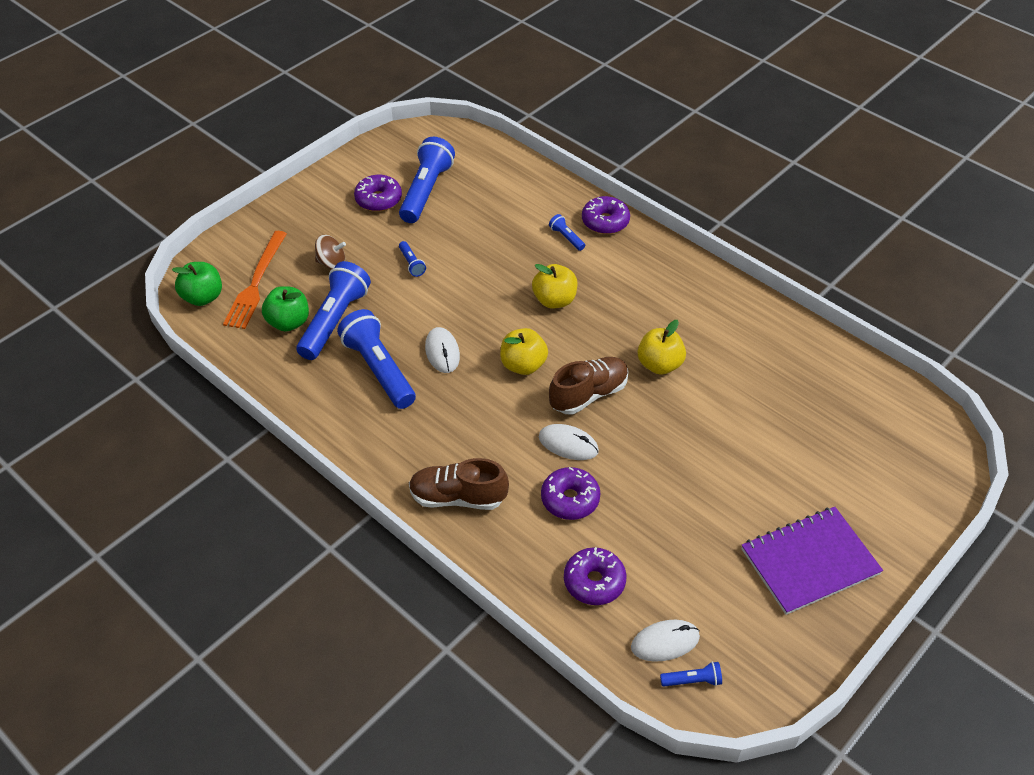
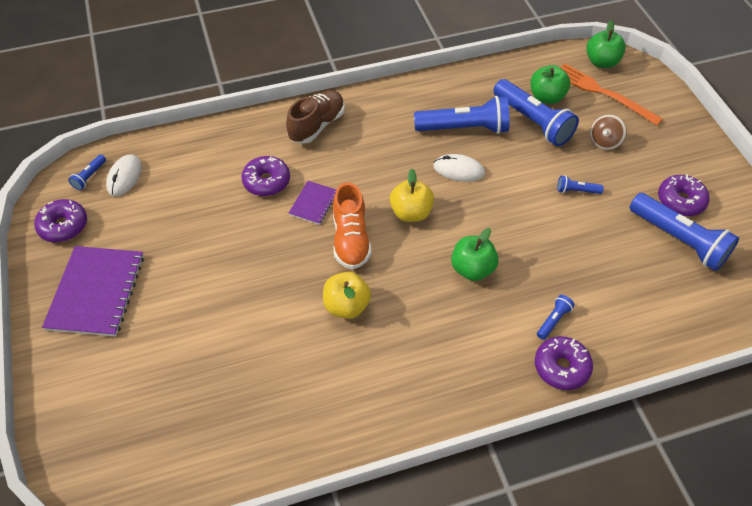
camera: 120 degrees right, 5 degrees up
(554, 300) = (472, 269): yellow apple -> green apple
(566, 238) = (553, 320): blue flashlight -> blue flashlight turned 45 degrees counterclockwise
(568, 444) = (313, 203): white mouse -> purple notebook
(588, 394) = (351, 239): brown shoe -> orange shoe
(594, 582) = (196, 163): purple donut -> purple donut (63, 226)

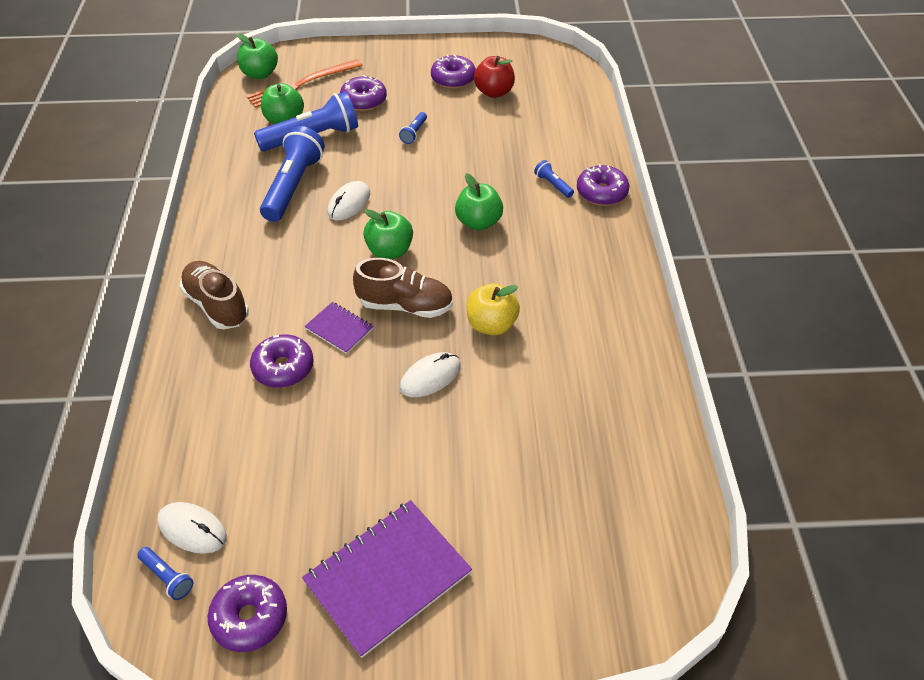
camera: 75 degrees left, 5 degrees down
(96, 292) = (387, 577): purple notebook -> purple notebook turned 60 degrees counterclockwise
(278, 275) = (430, 377): none -> white mouse
(351, 239) = (405, 305): orange shoe -> brown shoe
(411, 213) = (389, 251): yellow apple -> green apple
(604, 142) = (364, 101): brown spinning top -> purple donut
(679, 240) = (494, 92): blue flashlight -> red apple

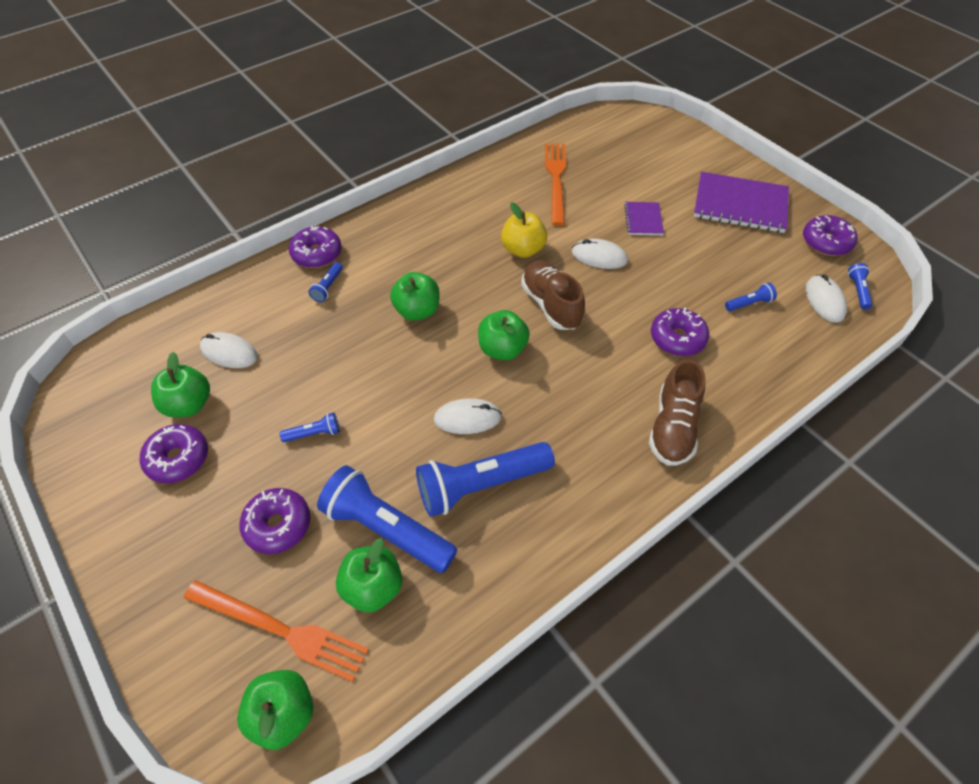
camera: 125 degrees left, 5 degrees up
(258, 456) = (749, 303): none -> blue flashlight
(339, 329) = (611, 329): purple notebook -> purple notebook (643, 220)
(494, 92) = (189, 404): red apple -> green apple
(526, 119) = (229, 352): none -> white mouse
(580, 415) = (556, 179): none -> orange fork

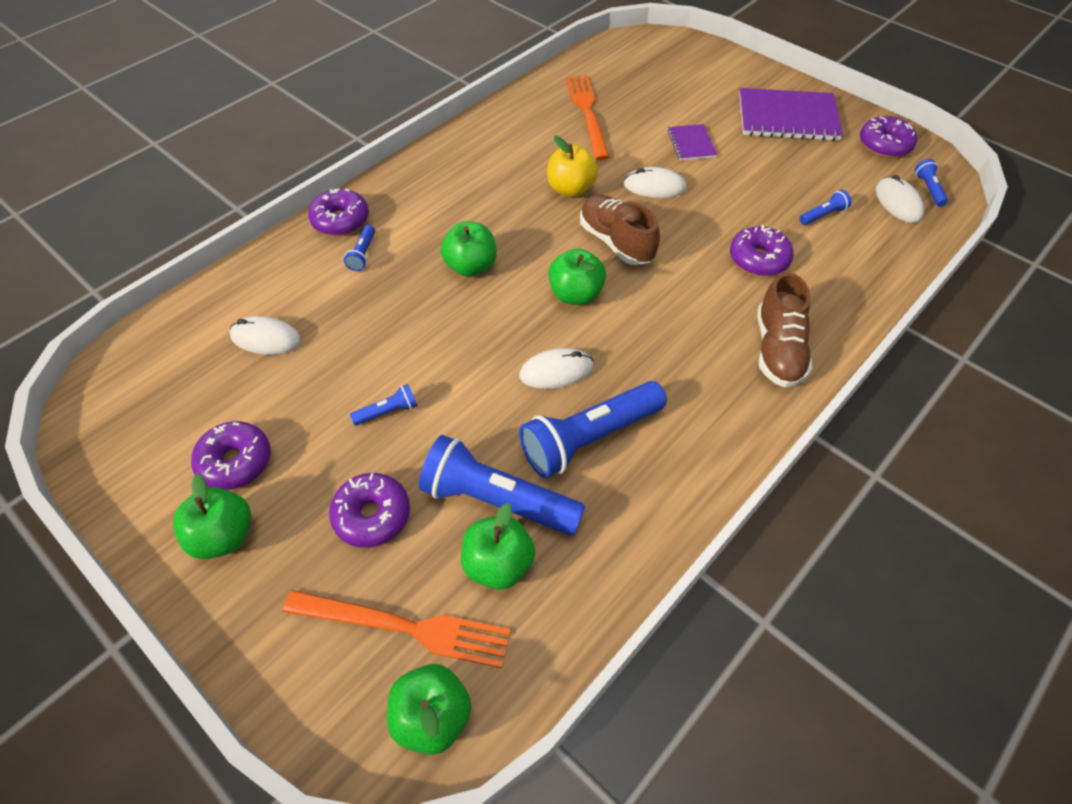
camera: 10 degrees left, 0 degrees up
(189, 404) = (232, 401): green apple -> green apple (223, 536)

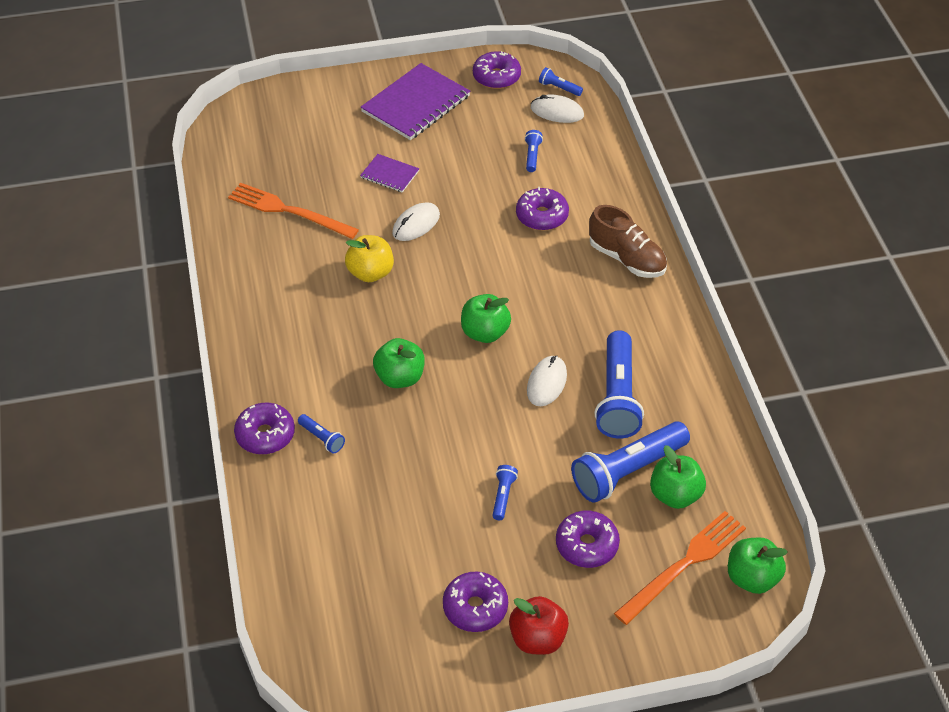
camera: 55 degrees left, 5 degrees down
(223, 536) = (537, 639): green apple -> red apple
(266, 338) = (362, 541): white mouse -> none
(616, 242) = (453, 280): brown shoe -> none

